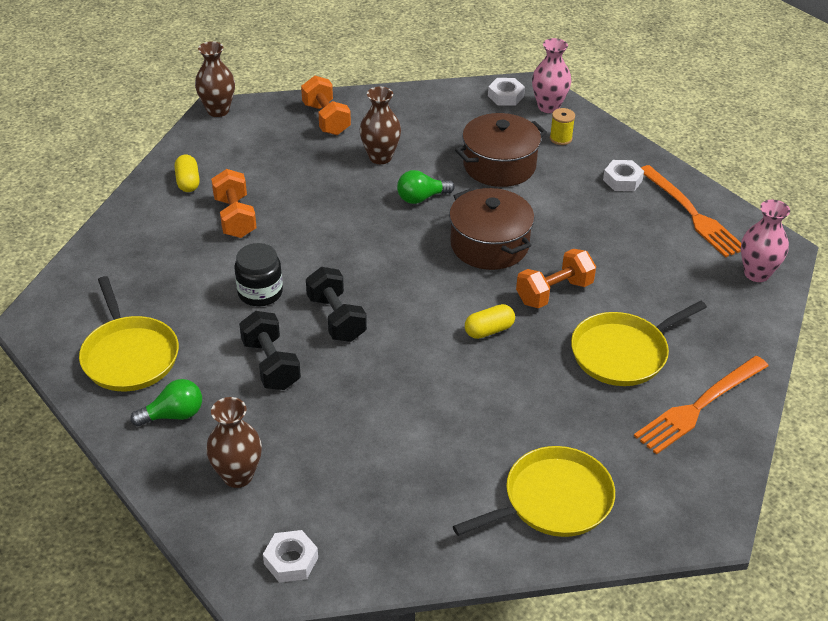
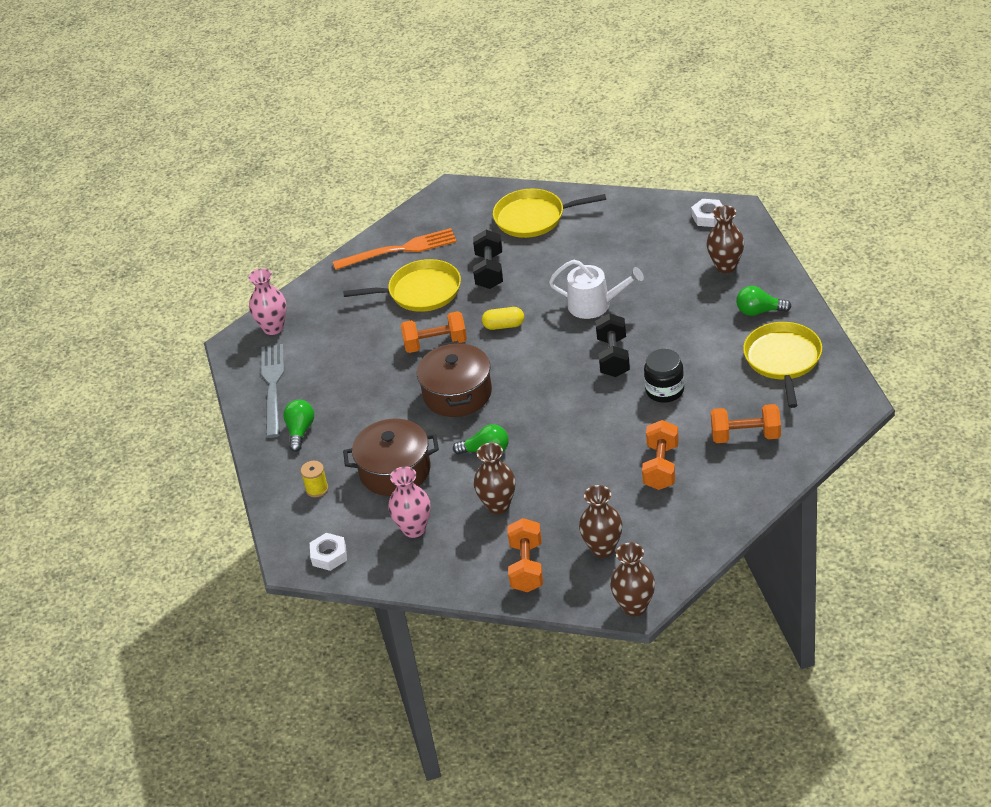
camera: 150 degrees left, 0 degrees up
(154, 263) = (745, 436): none -> orange dumbbell
(188, 182) = (693, 517): yellow capsule -> none
(264, 143) = (603, 548): none -> brown vase
(271, 364) = (677, 332): black dumbbell -> black dumbbell (489, 271)
(392, 380) = (595, 305): none -> white watering can
(548, 107) = (298, 531): pink vase -> pink vase (414, 529)
(622, 180) = (300, 431): white nut -> green light bulb
(691, 213) = (273, 387): orange fork -> grey fork

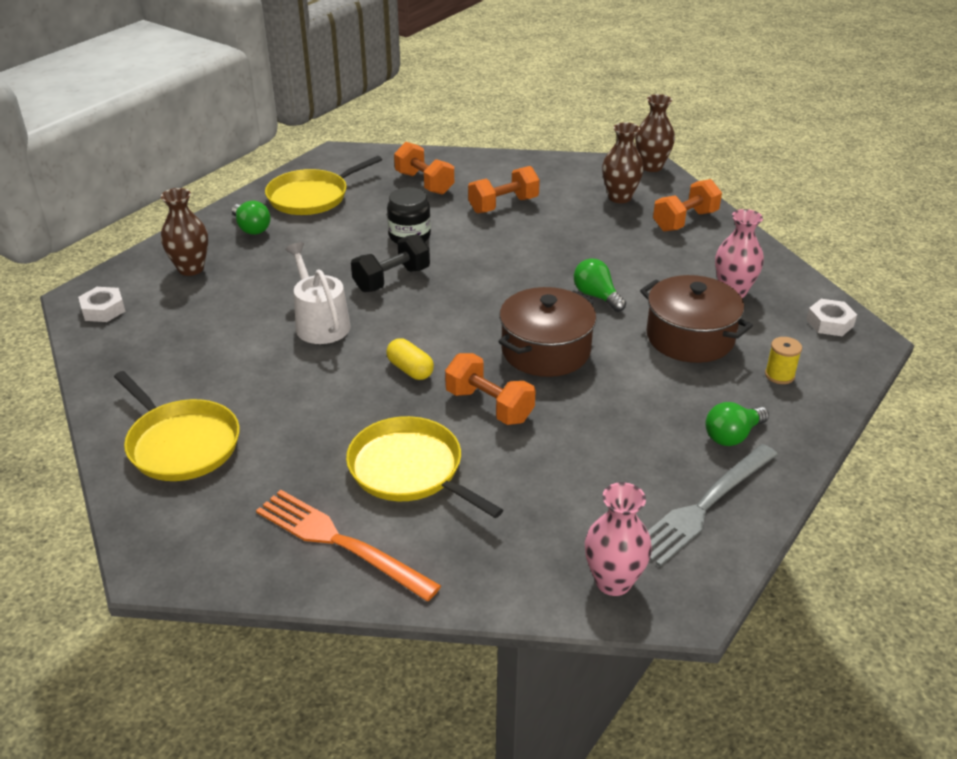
camera: 135 degrees left, 5 degrees down
(489, 271) = (321, 429): black dumbbell -> none
(498, 505) = (646, 261): brown vase -> none

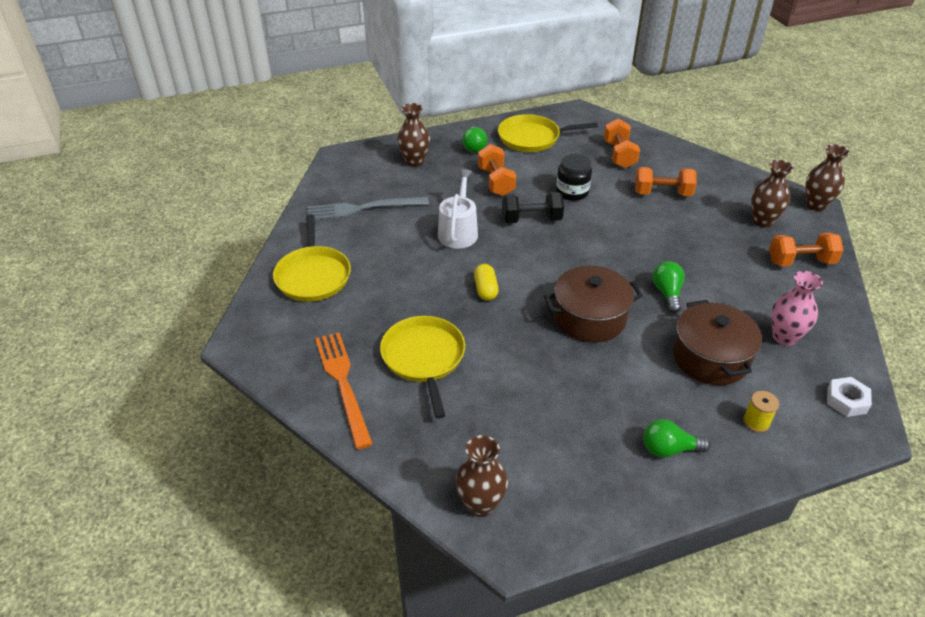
camera: 35 degrees right, 5 degrees up
(103, 310) = (344, 170): white nut -> none
(489, 406) = (513, 339): orange dumbbell -> orange dumbbell (496, 182)
(613, 581) = (481, 504): pink vase -> brown vase
(704, 506) = (595, 489): grey fork -> grey fork (363, 208)

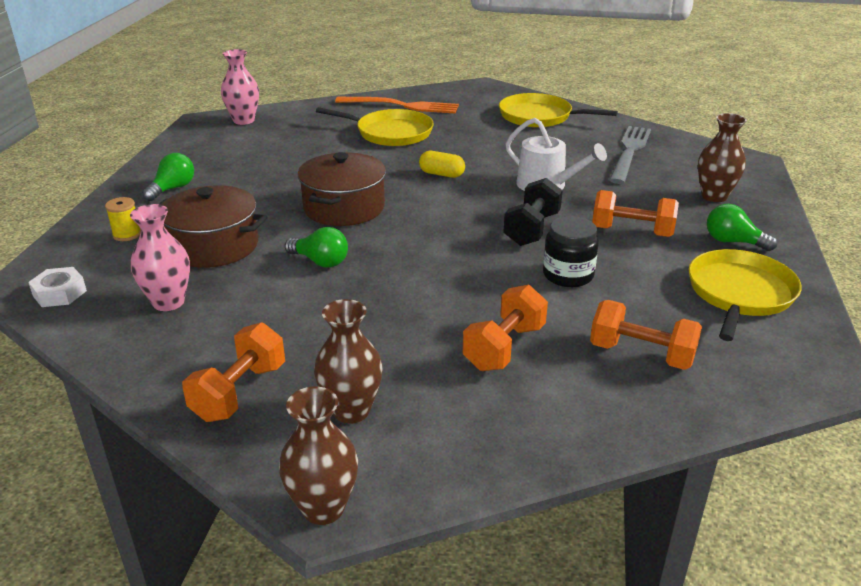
camera: 120 degrees right, 10 degrees down
(481, 504) = (244, 120): brown vase -> pink vase

